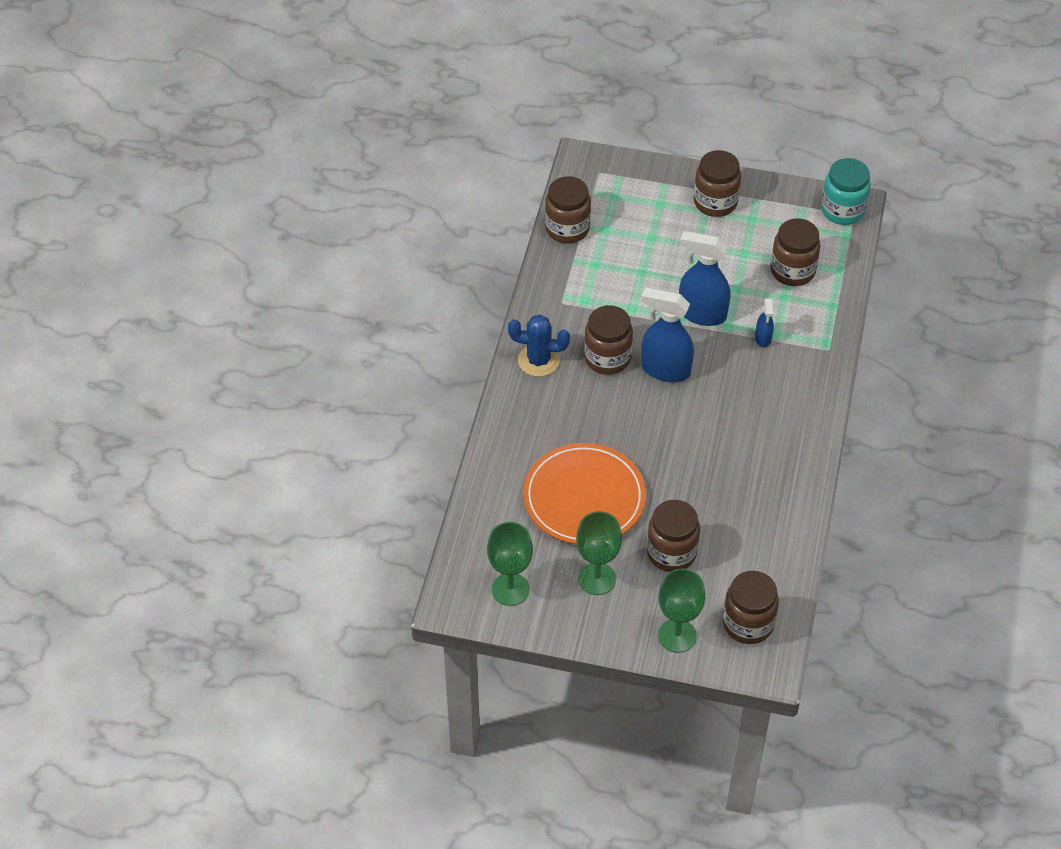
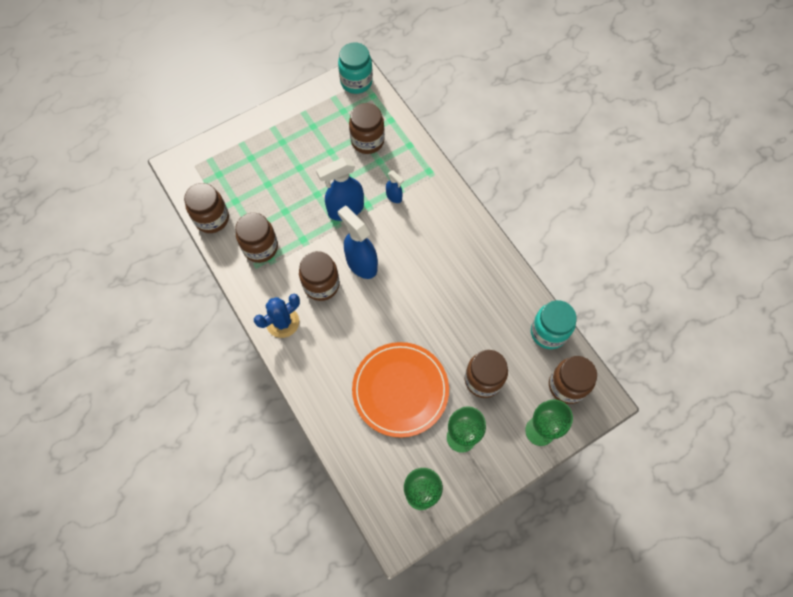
camera: 45 degrees left, 15 degrees up
(665, 370) = (361, 263): blue spray bottle -> blue spray bottle turned 75 degrees clockwise
(715, 202) = (282, 132): brown jar -> brown jar (260, 247)
(783, 568) = (548, 332): none -> turquoise jar

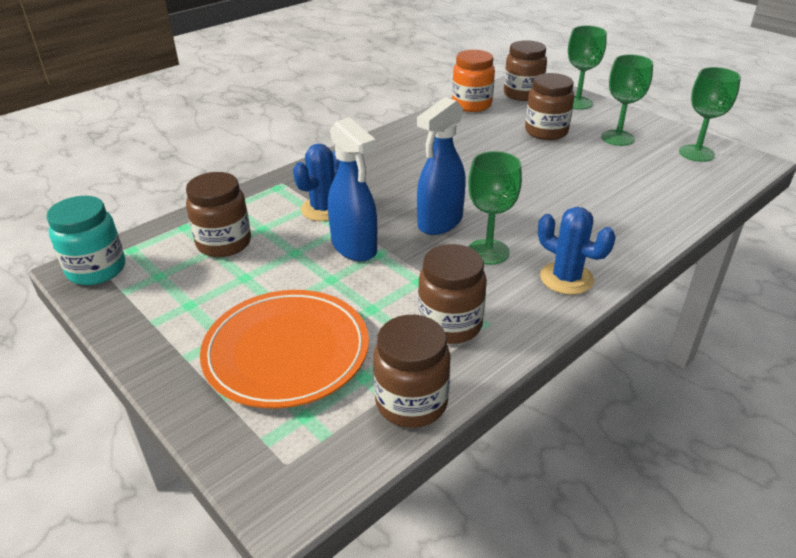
camera: 100 degrees left, 30 degrees down
(321, 285) = (488, 252): brown jar -> green goblet
(394, 197) = (323, 209): blue spray bottle -> blue cactus
(400, 390) = (594, 176): orange plate -> orange plate (286, 351)
(548, 332) = (471, 105): turquoise jar -> orange jar

